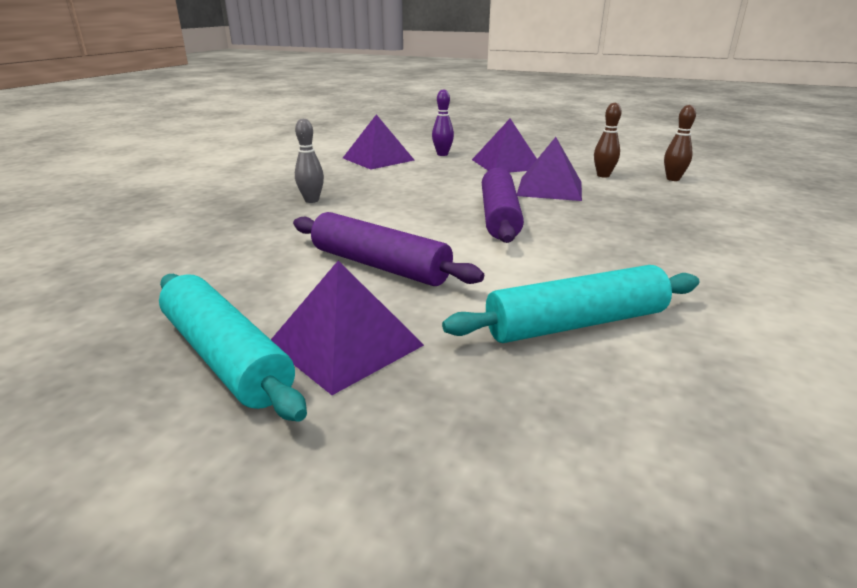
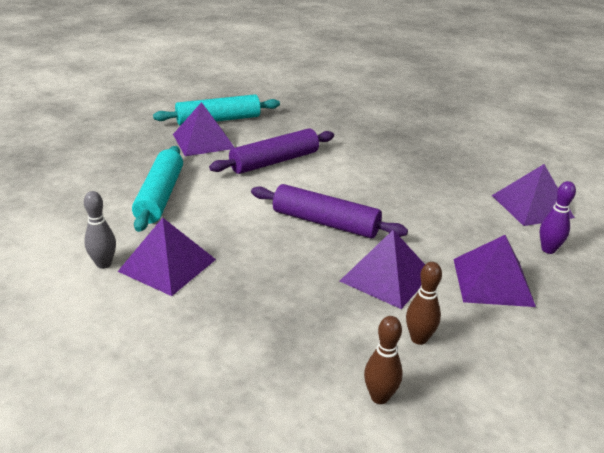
camera: 110 degrees right, 5 degrees up
(311, 200) = (407, 158): grey bowling pin -> grey bowling pin (104, 264)
(693, 271) = (167, 265): none -> purple pyramid

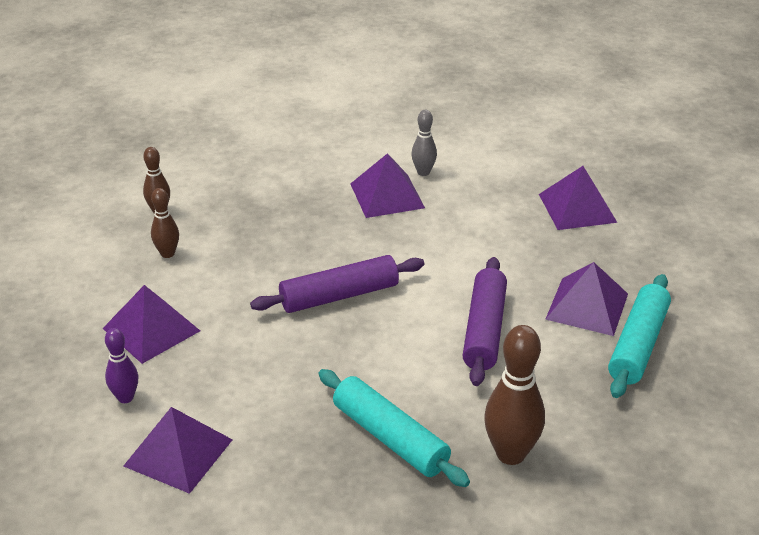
camera: 135 degrees right, 5 degrees up
(160, 196) = (494, 231): turquoise rolling pin -> turquoise rolling pin (390, 438)
(352, 124) = (510, 454): none -> brown bowling pin
(386, 277) = (235, 281): purple pyramid -> purple pyramid (577, 208)

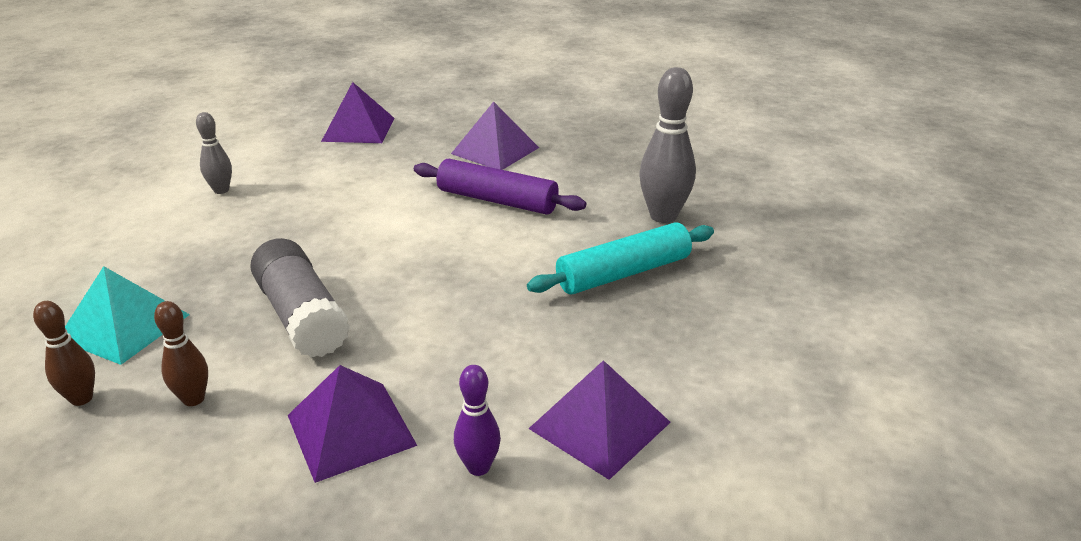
camera: 75 degrees left, 5 degrees down
(232, 198) = (124, 326): none -> turquoise pyramid
(266, 269) = (302, 316): none -> grey glue stick
(339, 295) = (389, 272): purple rolling pin -> none
(387, 195) = (239, 217): purple pyramid -> none
(510, 454) = (663, 216): brown bowling pin -> grey bowling pin
(638, 345) = (555, 140): turquoise rolling pin -> none

